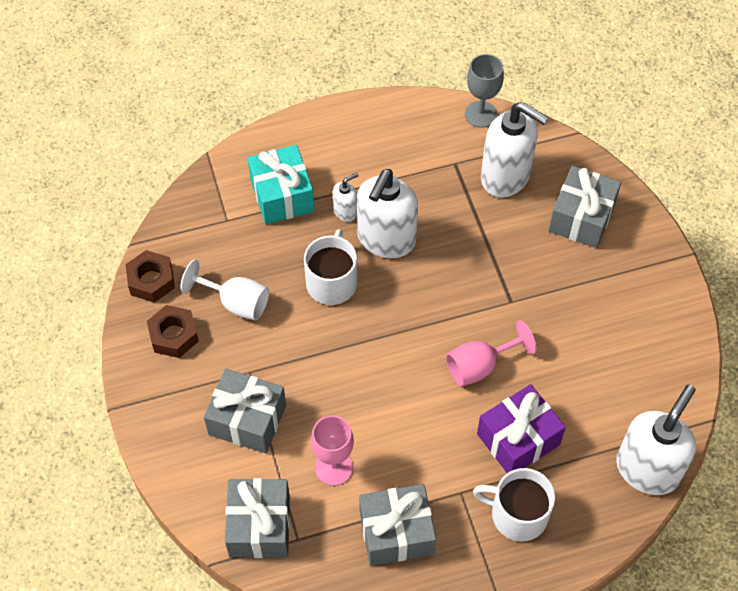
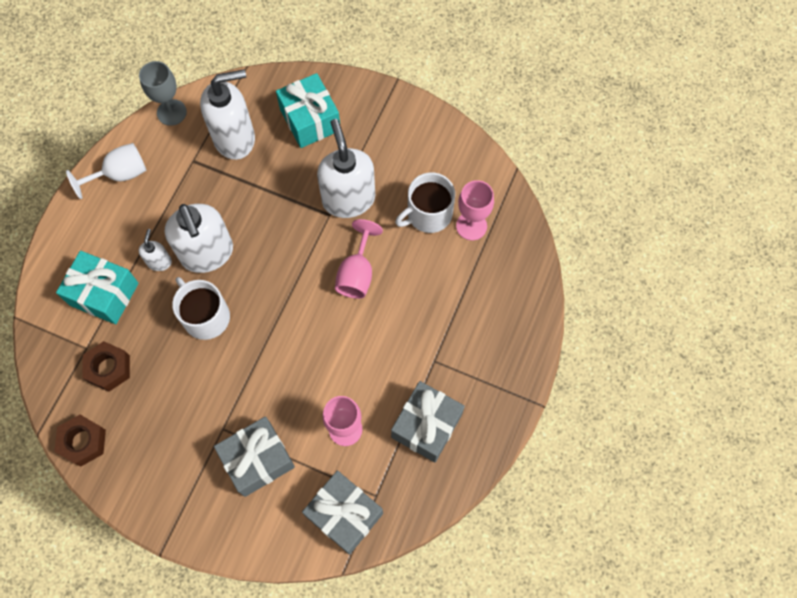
camera: 50 degrees left, 10 degrees up
(173, 335) = (144, 460): brown nut -> brown nut (109, 368)
(235, 302) = (159, 395): white goblet -> white goblet (120, 174)
(517, 514) = (479, 338): white mug -> white mug (428, 214)
(518, 439) = (429, 294): purple gift -> none
(581, 218) = (310, 120): grey gift -> turquoise gift
(617, 424) = (471, 226): none -> pink goblet
(647, 469) = (516, 234): white soap dispenser -> white soap dispenser (348, 199)

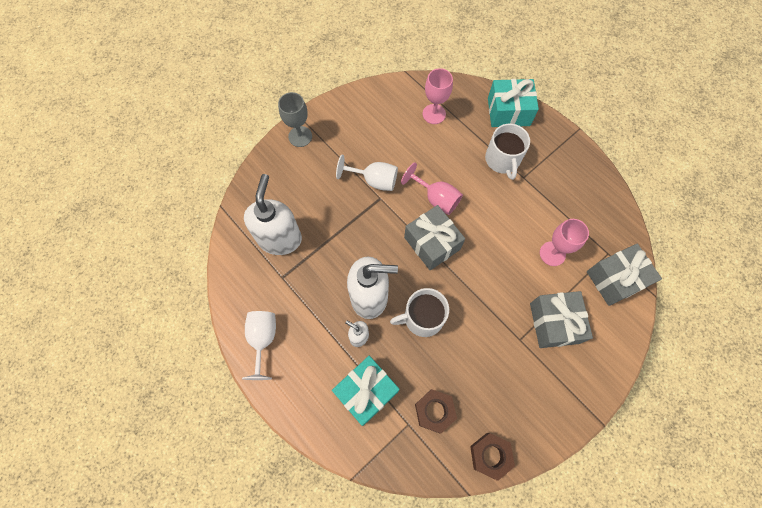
camera: 65 degrees left, 0 degrees up
(171, 112) = (228, 277): grey goblet -> grey goblet (300, 136)
(310, 120) = (294, 180): turquoise gift -> turquoise gift (508, 111)
(348, 199) = (374, 180): white soap dispenser -> white goblet
(426, 426) = (569, 201): grey gift -> grey gift (432, 243)
(428, 214) = (412, 135): white mug -> white mug (502, 160)

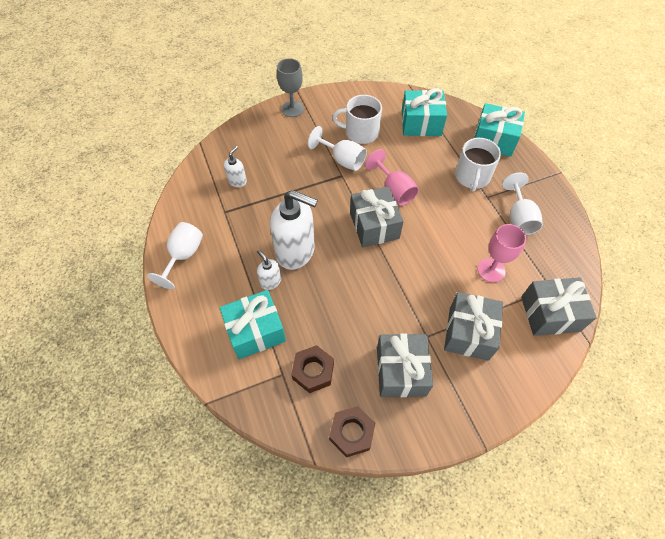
camera: 20 degrees right, 10 degrees down
(280, 238) = (237, 181): white soap dispenser -> white soap dispenser, size x0.46
(422, 318) = (337, 285): white mug -> white mug (361, 132)
(434, 114) = (421, 123): pink goblet -> turquoise gift
(510, 382) = (401, 371): none -> grey gift
(558, 190) = (518, 217): none -> white goblet

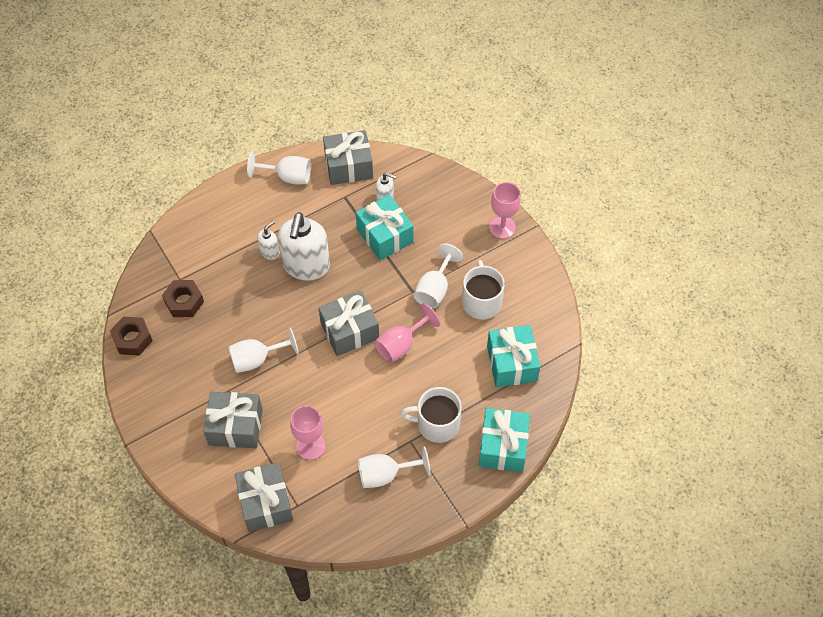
camera: 80 degrees right, 0 degrees up
(255, 331) = (217, 251): turquoise gift -> turquoise gift (384, 236)
(292, 109) = (502, 227): grey goblet -> pink goblet
(394, 305) = (257, 359): none -> white goblet
(401, 371) = (191, 371): grey gift -> grey gift (348, 166)

